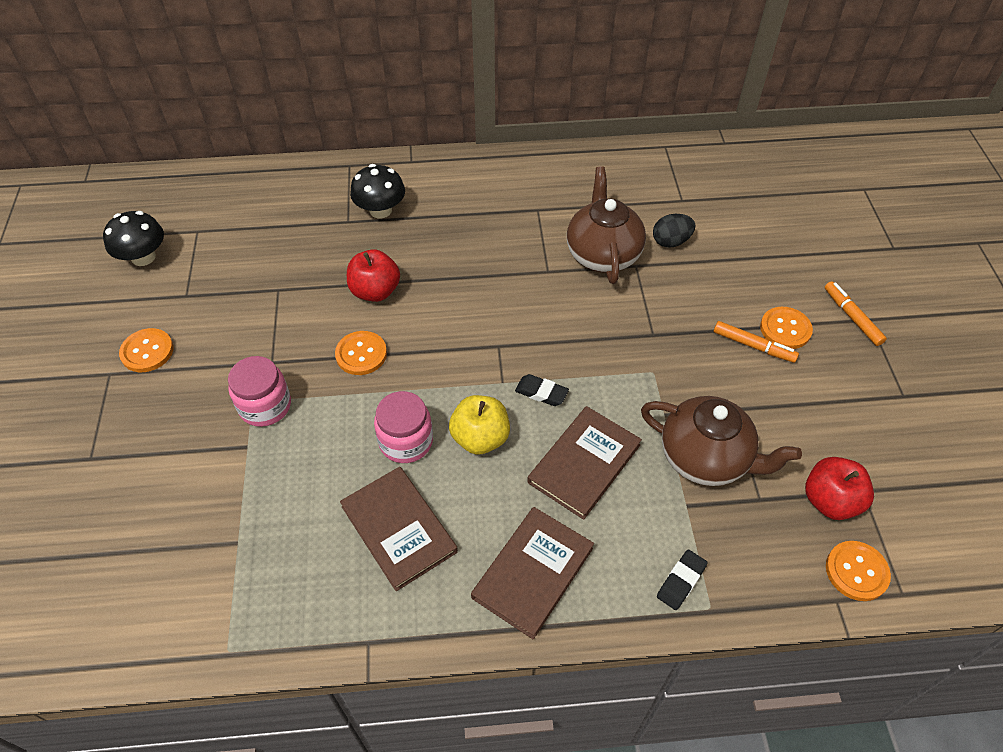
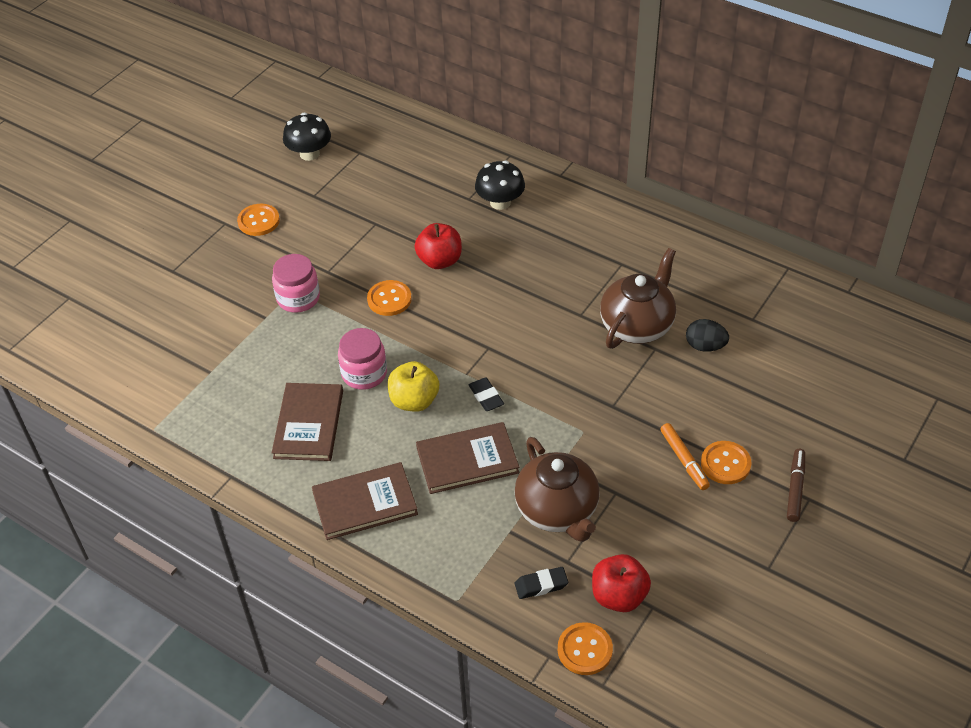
camera: 40 degrees right, 5 degrees down
(681, 581) = (454, 572): black eraser -> black eraser (541, 585)
(852, 317) = (795, 488): orange marker -> brown marker

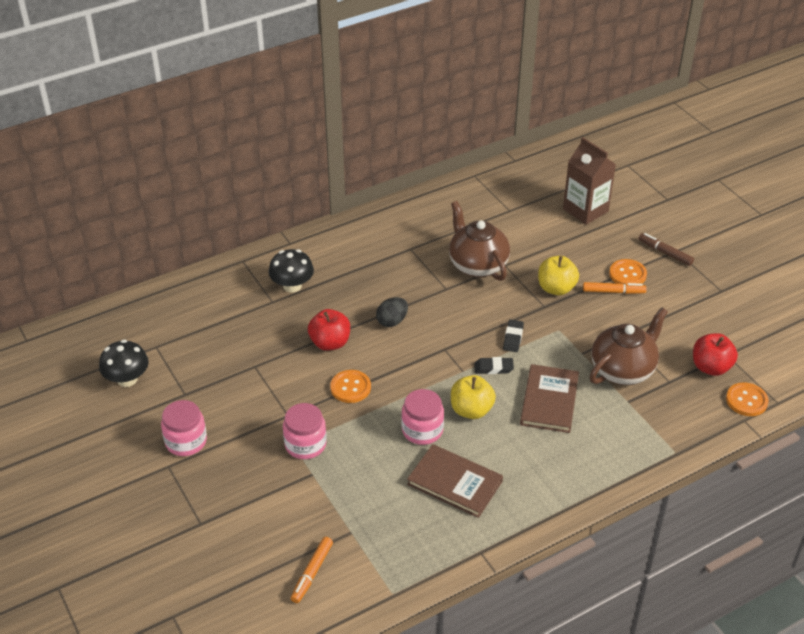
camera: 65 degrees left, 5 degrees down
(151, 364) = (312, 573): none -> orange marker
(258, 221) = (186, 441): orange button -> pink jar
(365, 503) = (557, 474): brown book -> none
(541, 585) = (683, 402): black eraser -> black eraser (513, 338)
(557, 511) = (623, 370): brown teapot -> brown teapot turned 45 degrees counterclockwise
(650, 406) = (556, 288): none -> yellow apple
(705, 346) = (519, 241): black egg -> black egg (392, 321)
(811, 386) = (585, 210): none -> brown carton

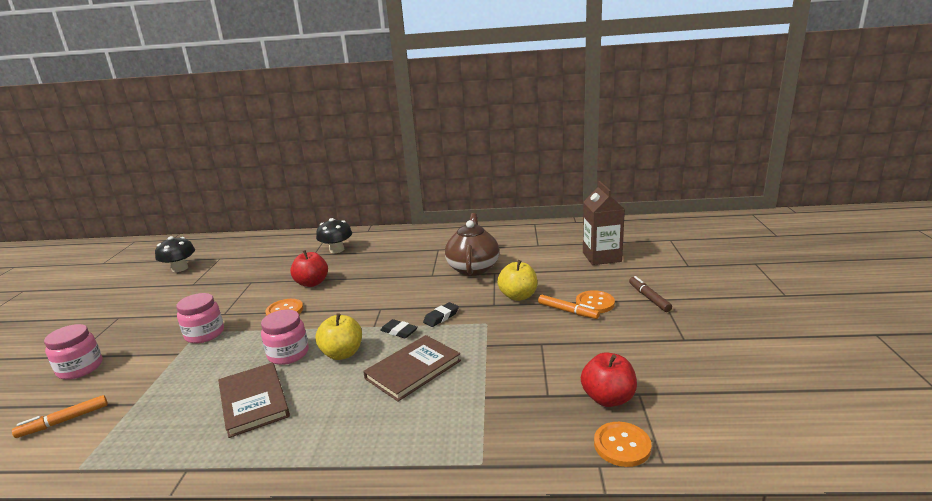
camera: 35 degrees right, 20 degrees down
(186, 441) = (150, 308): pink jar -> pink jar (80, 368)
(392, 321) = (368, 283): black egg -> none
(623, 370) = (510, 370): brown teapot -> none

